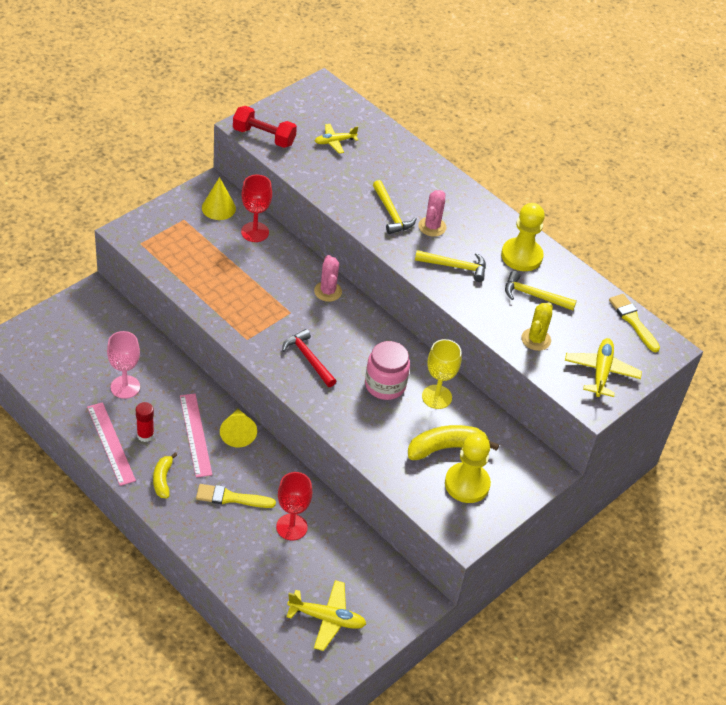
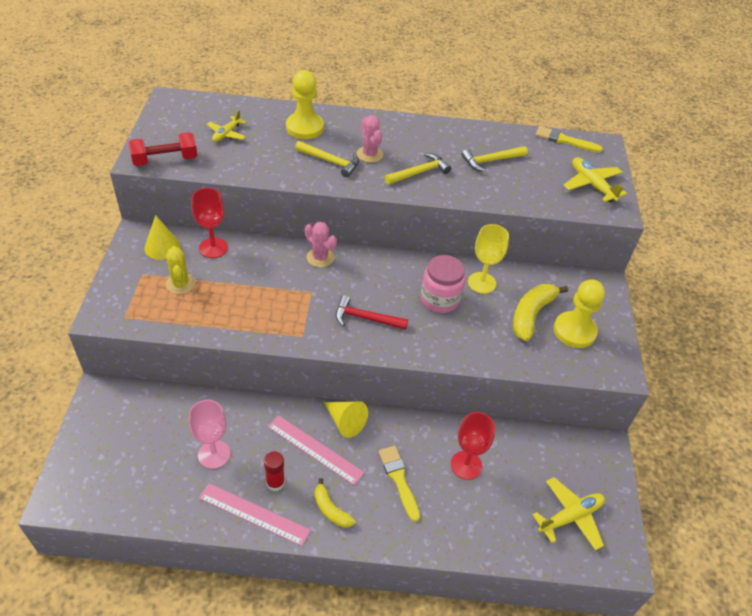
camera: 40 degrees left, 0 degrees up
(231, 498) = (399, 479): yellow brush -> yellow brush turned 105 degrees clockwise
(521, 256) = (450, 139): yellow pawn -> yellow pawn (304, 127)
(536, 339) = (530, 189): yellow cactus -> yellow cactus (180, 284)

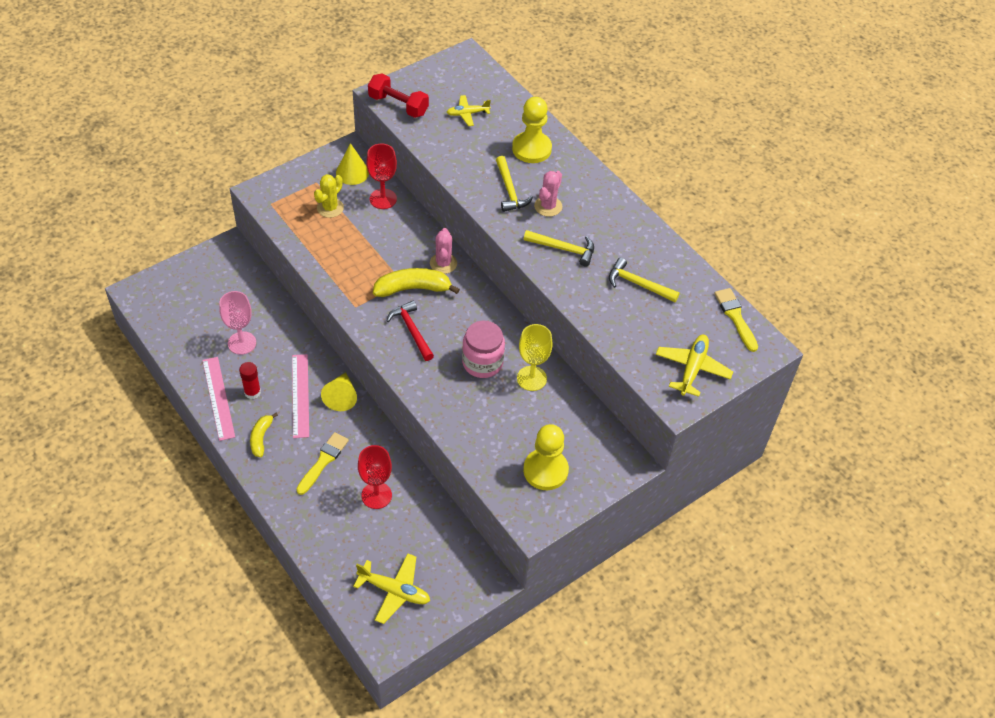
camera: 50 degrees right, 5 degrees up
(531, 315) = (532, 431): yellow banana -> yellow banana (413, 288)

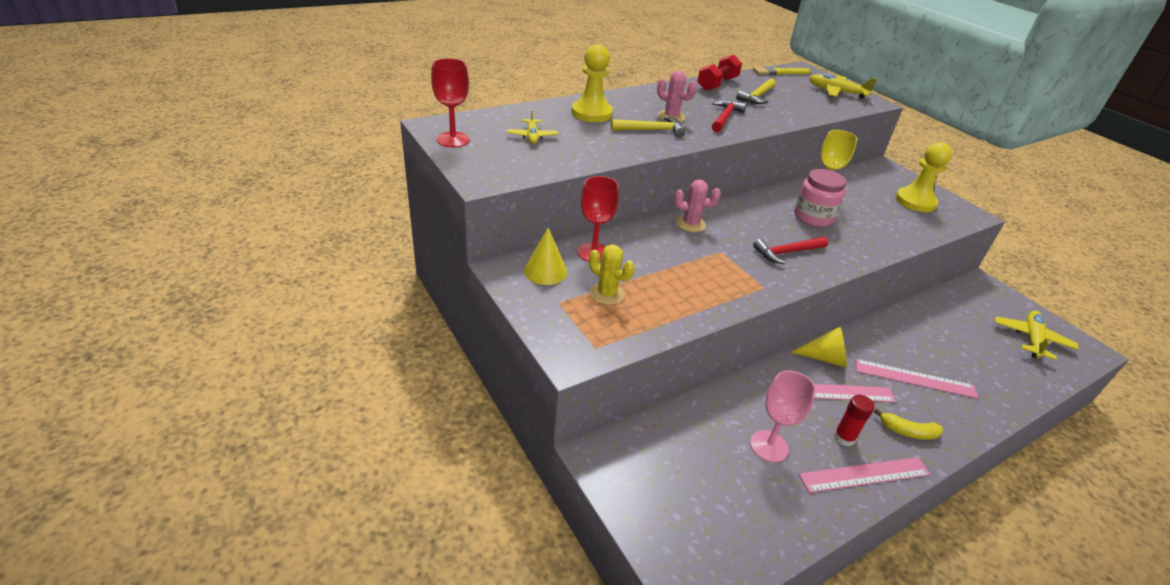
camera: 85 degrees left, 15 degrees down
(323, 461) = (915, 378): yellow brush -> pink ruler
(376, 495) = (936, 342): red goblet -> red goblet (453, 140)
(398, 105) = (506, 173): red dumbbell -> red dumbbell (717, 84)
(413, 288) = (729, 246): yellow banana -> none
(563, 249) = (725, 117): yellow hammer -> red hammer

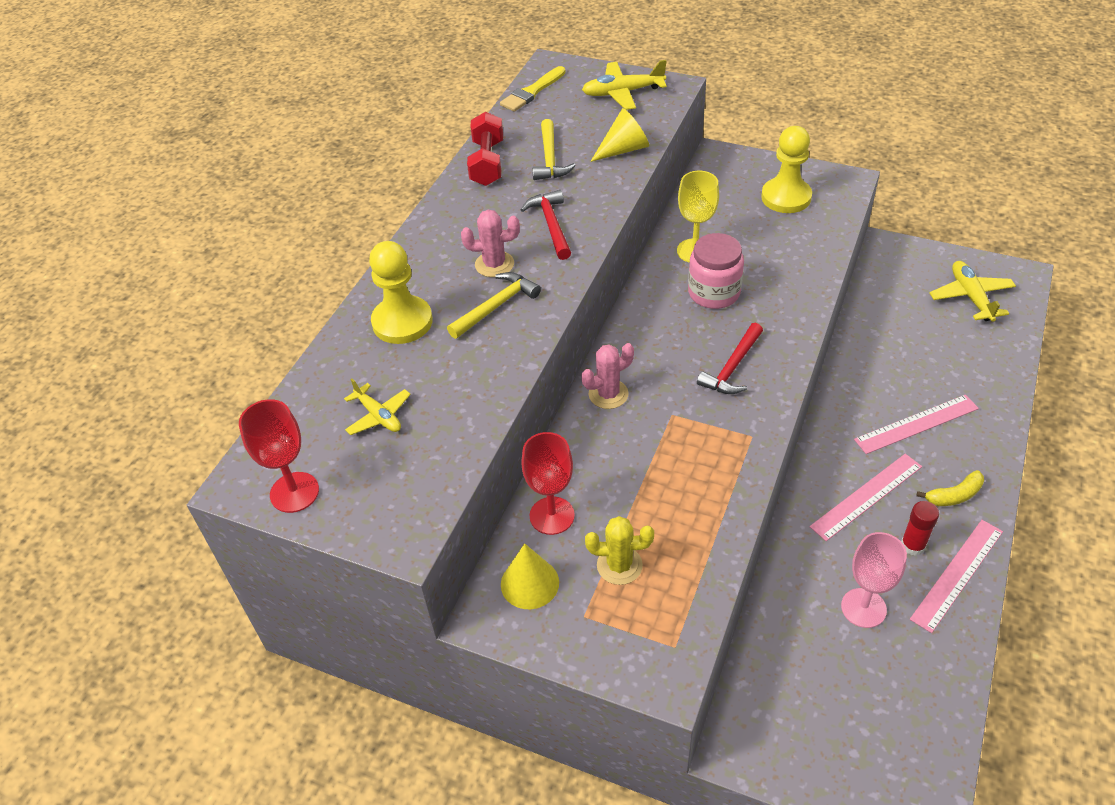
camera: 30 degrees left, 10 degrees up
(824, 358) = (828, 458): yellow cone -> yellow cone (623, 149)

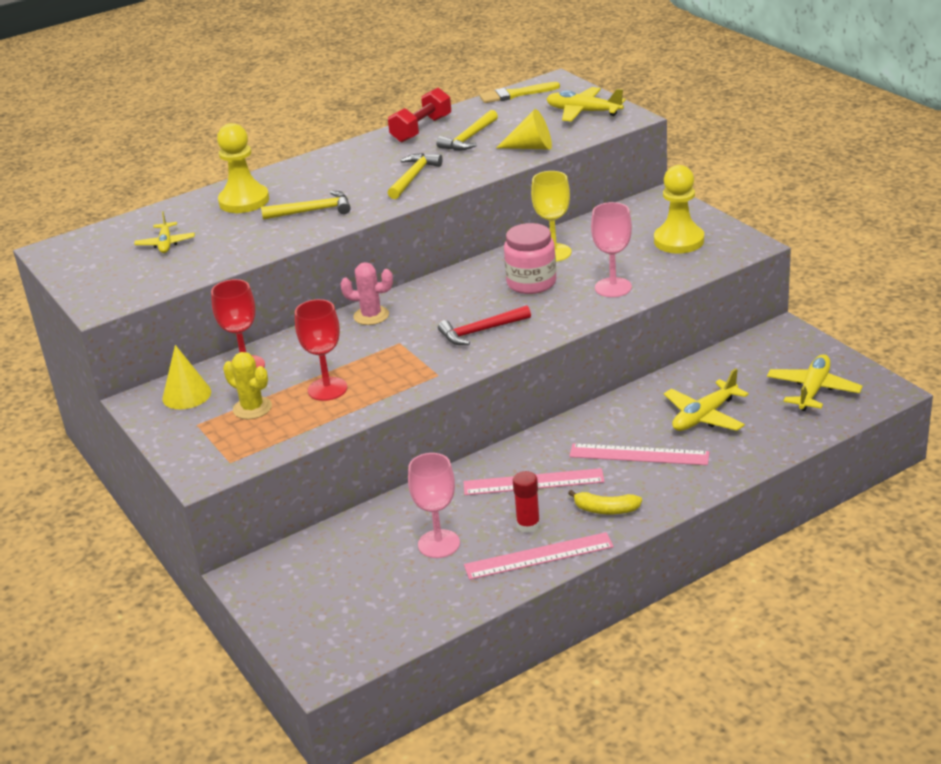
camera: 35 degrees right, 15 degrees down
(294, 492) = (72, 264): red goblet -> red goblet (327, 389)
(494, 264) = (344, 188): pink cactus -> none
(551, 225) = (413, 177): red hammer -> yellow hammer
(790, 269) = (613, 287): none -> pink goblet
(922, 360) = (704, 416): none -> yellow plane

